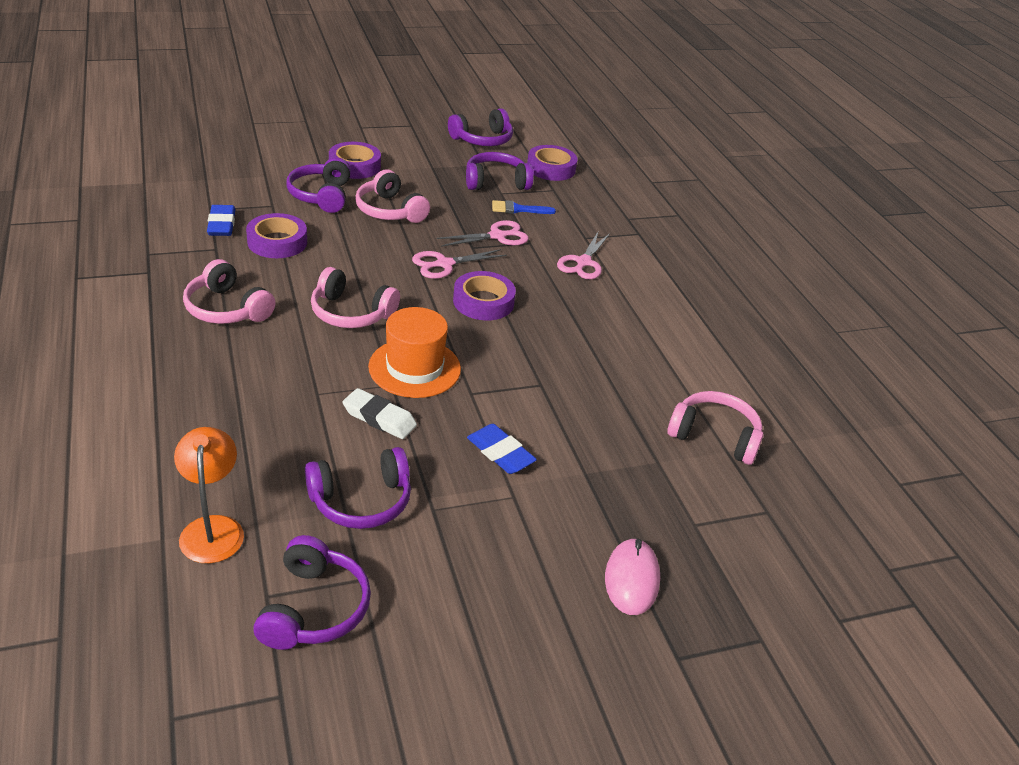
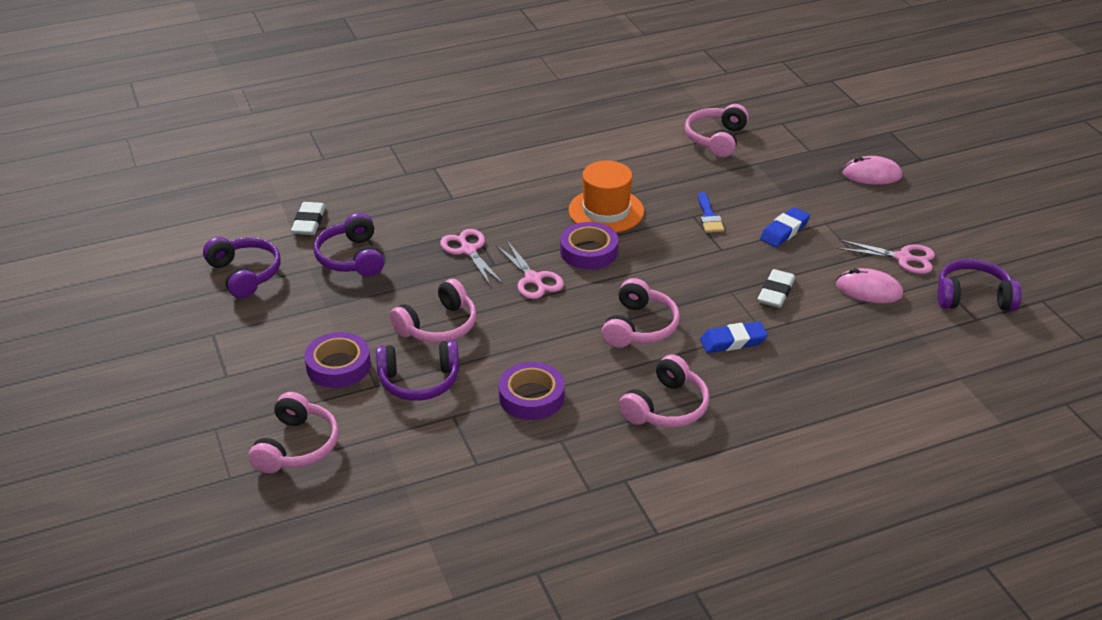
camera: 90 degrees left, 0 degrees up
(212, 528) = (935, 355): orange lamp -> none
(222, 224) = (509, 446): blue eraser -> blue eraser (733, 341)
(271, 145) = (297, 446): none -> pink headphones
(361, 501) = (869, 290): purple headphones -> pink mouse
(414, 368) = (703, 281): orange hat -> orange hat (606, 211)
(518, 209) = (409, 240): blue brush -> blue brush (709, 216)
(551, 168) = (309, 222): purple tape -> white eraser
(583, 262) = (499, 198): pink scissors -> pink scissors (903, 258)

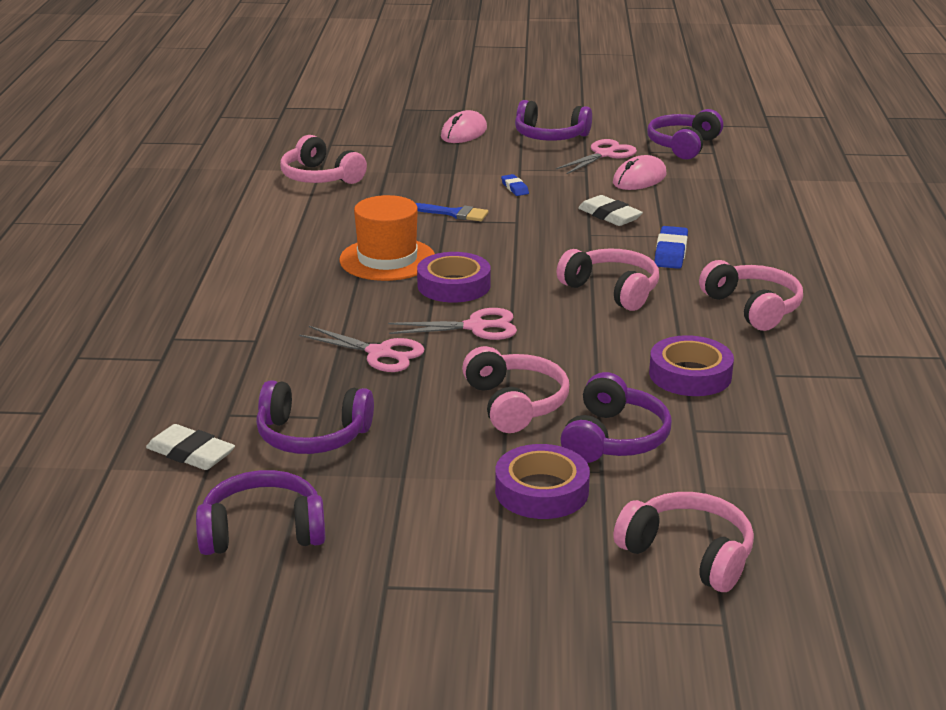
camera: 65 degrees left, 10 degrees down
(468, 250) = (379, 353): pink scissors -> pink scissors turned 150 degrees counterclockwise
(784, 231) = (514, 188): blue eraser -> blue eraser, size x0.60
(912, 219) = (550, 136): none -> purple headphones

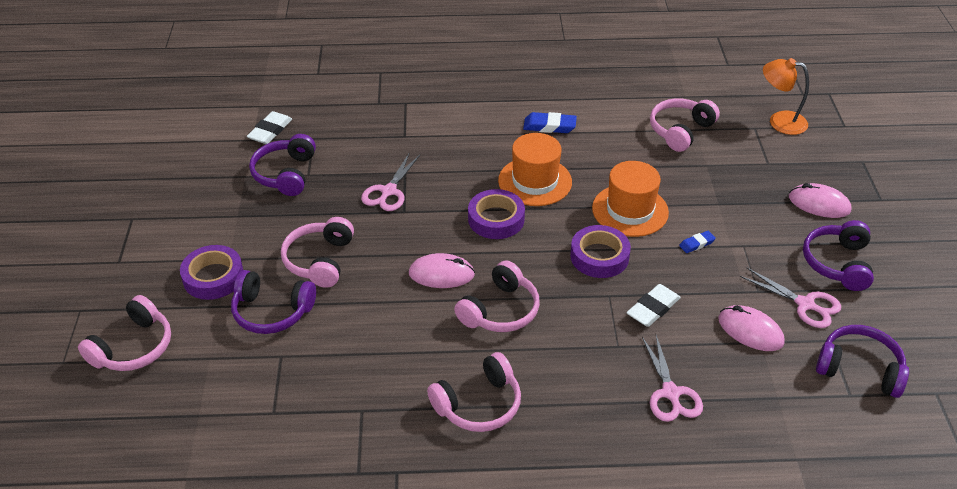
camera: 85 degrees right, 15 degrees up
(262, 531) = (190, 168): purple headphones -> none
(324, 132) = (779, 121): none -> orange lamp
(454, 213) = (630, 210): blue brush -> orange hat
(475, 327) = (430, 235): pink scissors -> pink scissors (670, 393)
(515, 404) = (320, 260): pink headphones -> pink headphones turned 120 degrees clockwise
(549, 321) = (441, 274): none -> pink mouse
(670, 252) = (582, 350): blue eraser -> blue eraser (549, 126)
(690, 375) = (360, 356): purple tape -> purple tape (599, 256)

